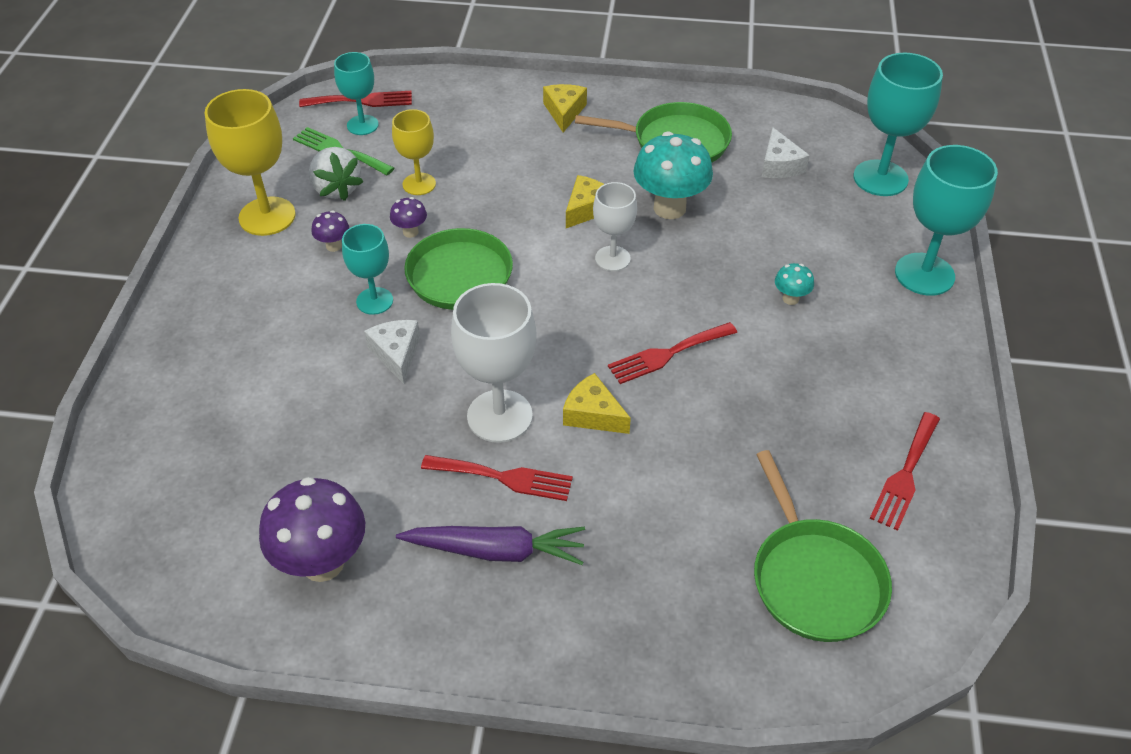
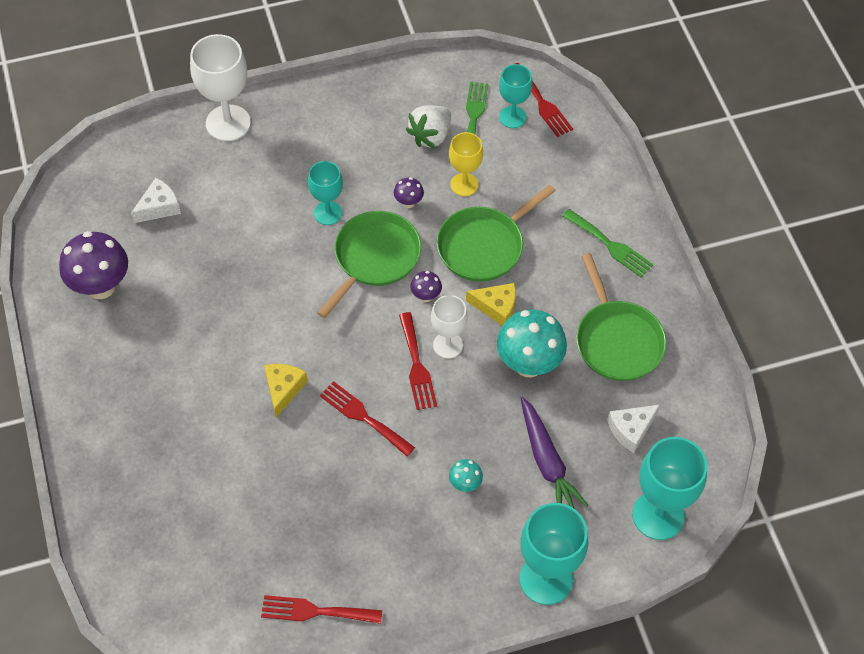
camera: 65 degrees right, 10 degrees up
(267, 216) = (379, 109): yellow goblet -> none
(334, 246) = (370, 163): purple mushroom -> purple mushroom (426, 296)
(396, 354) = (284, 248): white cheese -> white cheese (159, 207)
(496, 551) = (146, 376): purple carrot -> purple carrot (547, 461)
(499, 416) = (256, 333): white goblet -> white goblet (228, 123)
(504, 477) = (205, 357): red fork -> red fork (417, 365)
(564, 112) = (610, 245): yellow cheese -> green fork
(815, 579) = (197, 573): green pan -> green pan (483, 246)

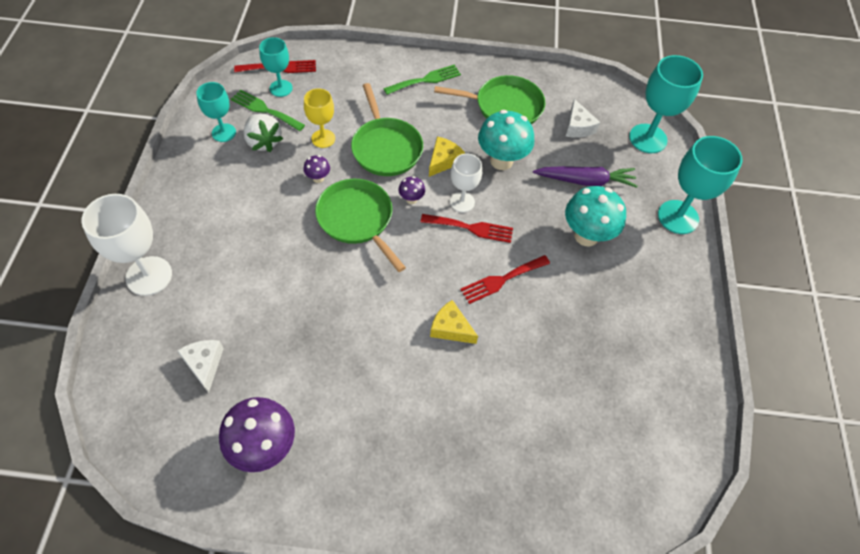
camera: 70 degrees left, 0 degrees up
(315, 611) = (665, 376): red fork -> none
(328, 213) = (294, 235): turquoise goblet -> turquoise goblet (224, 133)
(465, 484) = (586, 236): turquoise mushroom -> turquoise mushroom, size x2.14

